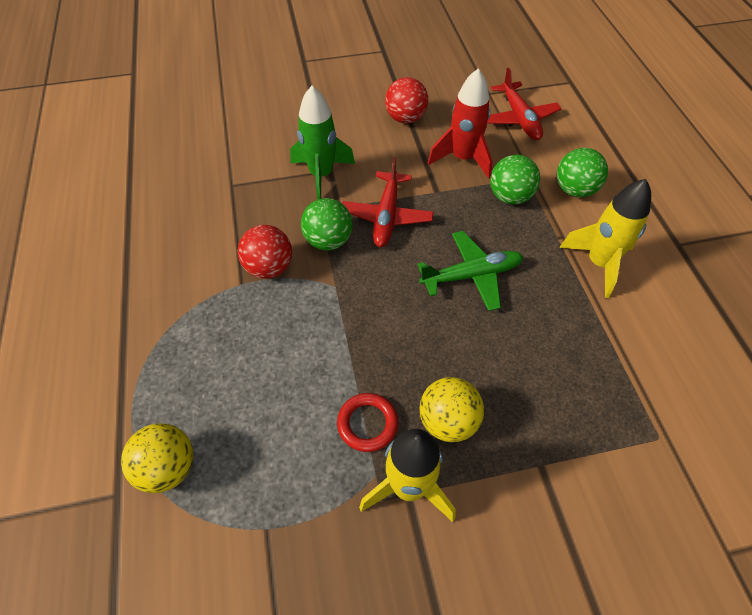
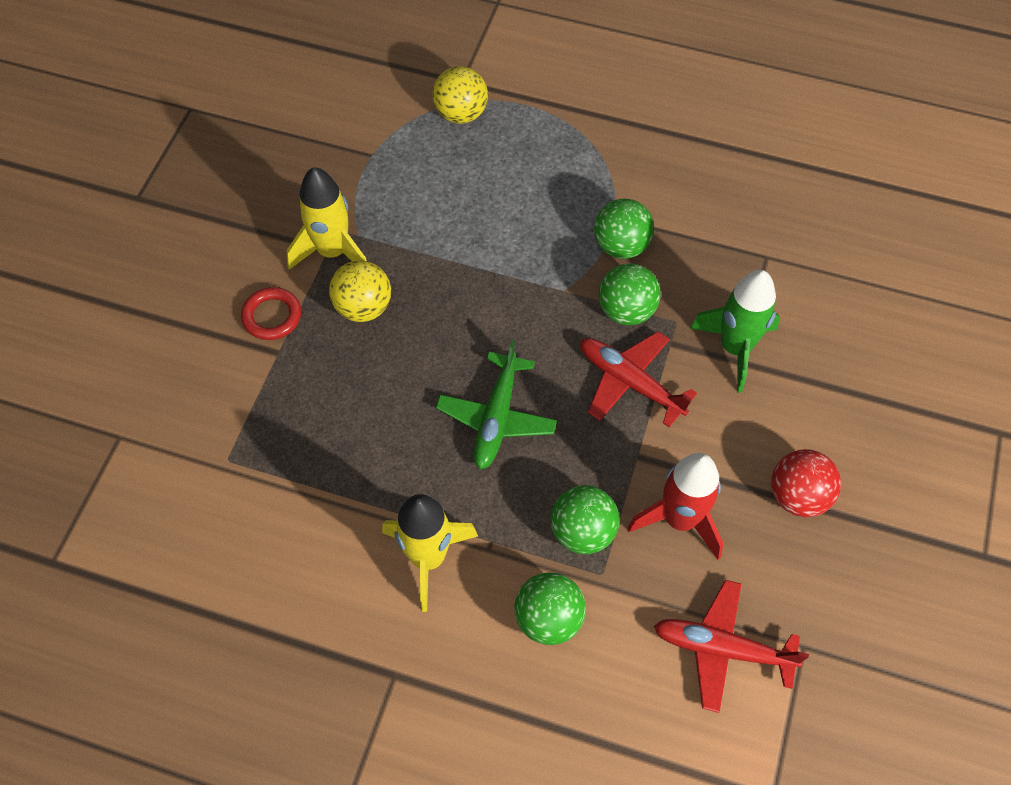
camera: 120 degrees right, 5 degrees up
(269, 268) = (621, 246): red ball -> green ball
(367, 424) = (403, 250): red ring -> red ring (272, 316)

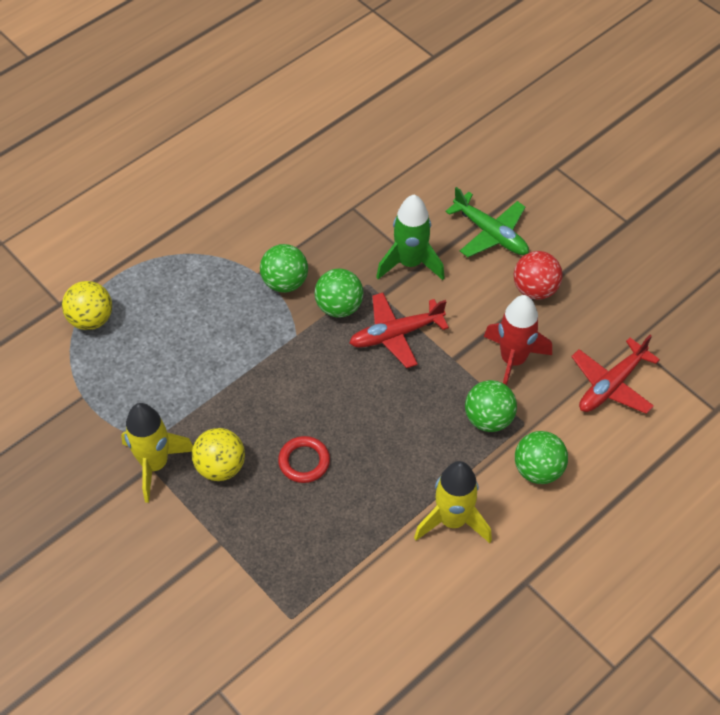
camera: 60 degrees left, 5 degrees down
(272, 316) = (184, 533): red ring -> red ring (304, 461)
(497, 417) = (371, 426): green plane -> green plane (490, 233)

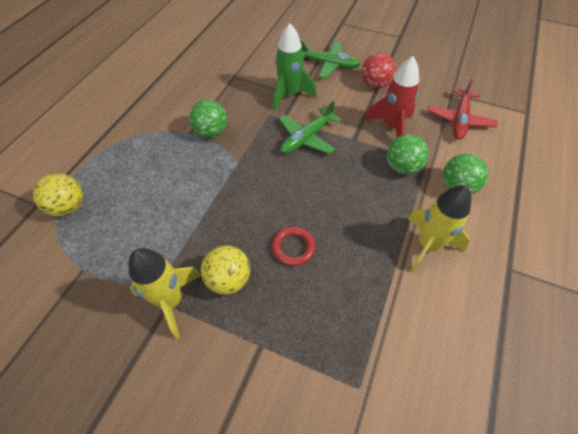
camera: 25 degrees left, 0 degrees up
(339, 307) = (258, 134): green ball -> none
(396, 334) = (307, 138): red plane -> green plane

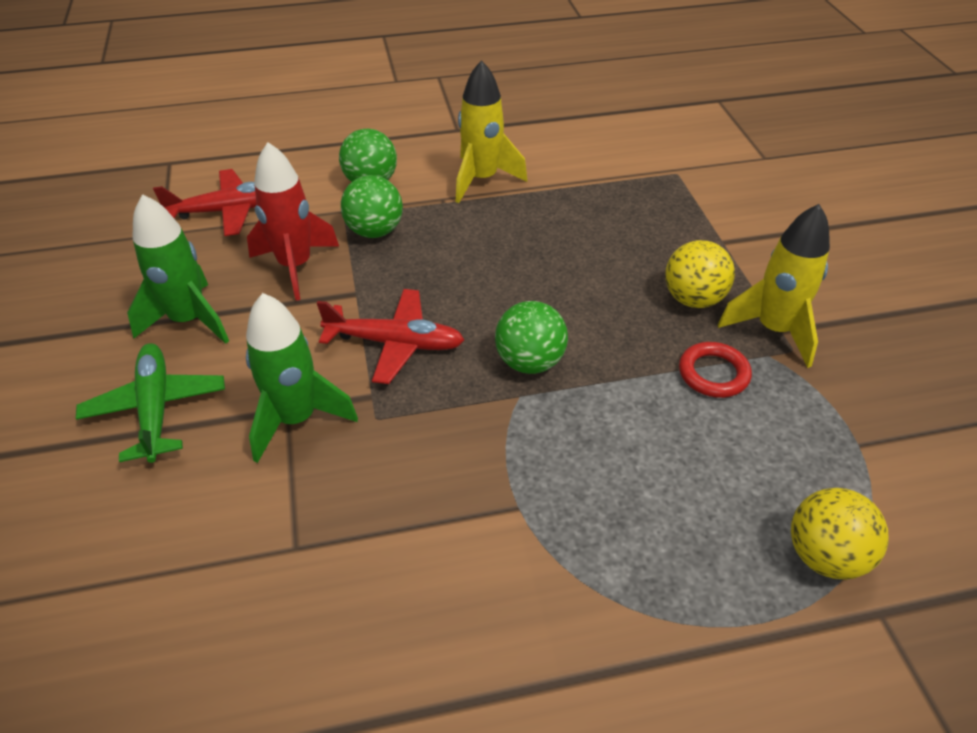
camera: 125 degrees left, 10 degrees down
(211, 132) = (487, 473): green ball -> green ball (530, 362)
(293, 247) = (595, 269): red ring -> red ring (713, 373)
(307, 138) = (395, 343): green plane -> red plane
(375, 84) = (189, 320): red ball -> green rocket

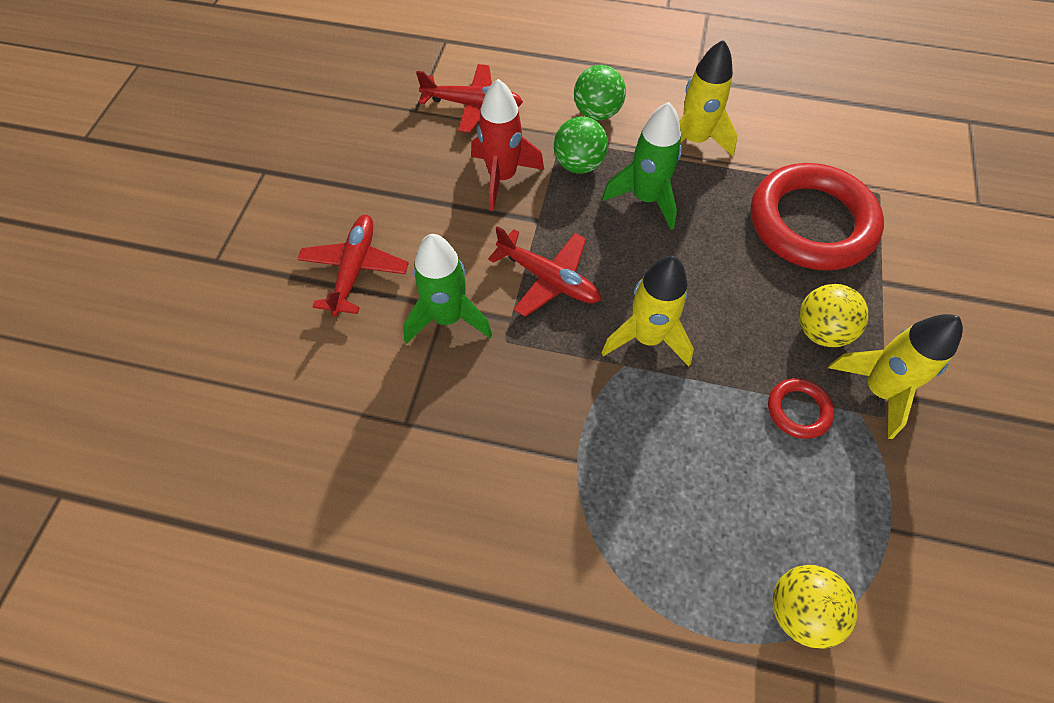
camera: 25 degrees right, 15 degrees up
(156, 409) = (354, 269): green plane -> red plane
(189, 320) = (405, 200): green rocket -> green rocket (645, 199)
(530, 362) = (647, 338): green ball -> yellow rocket
(631, 214) = (811, 223): none -> red ring

